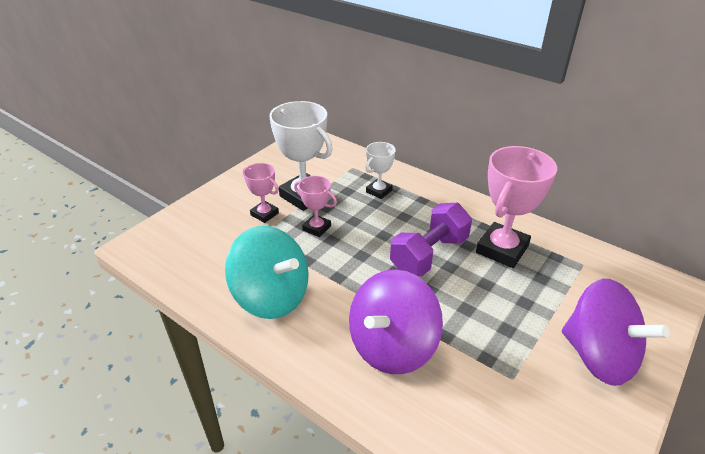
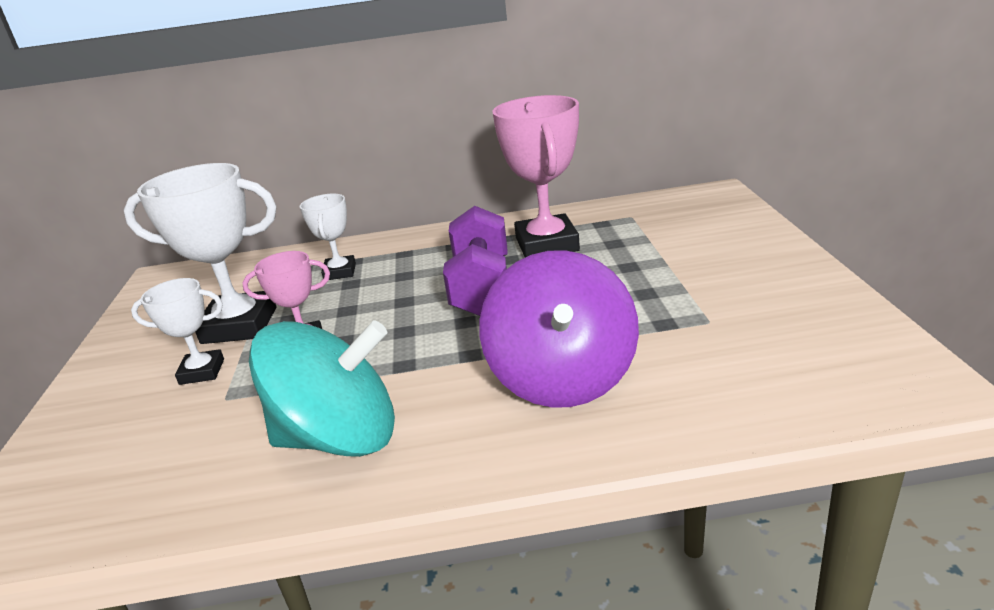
camera: 40 degrees left, 10 degrees down
(264, 214) = (202, 372): pink trophy -> white trophy
(598, 356) = (743, 262): purple spinning top -> none

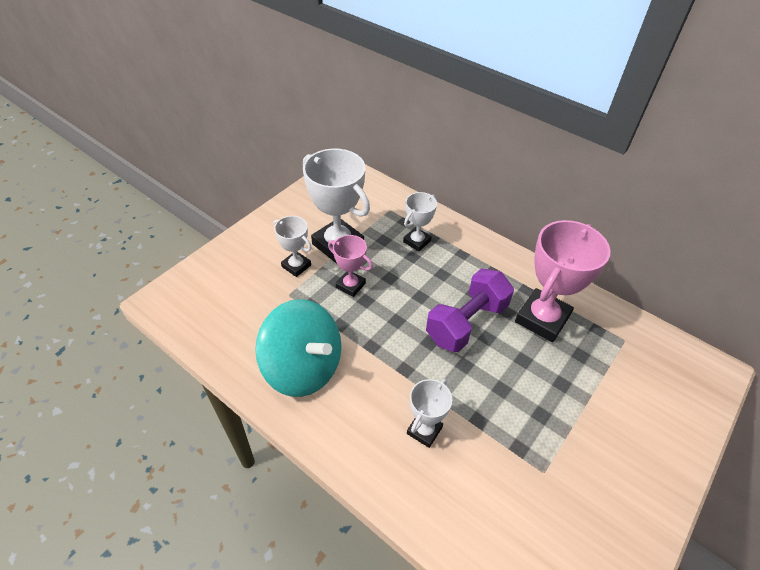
camera: 40 degrees right, 20 degrees up
(562, 377) = (424, 430): purple spinning top -> white trophy

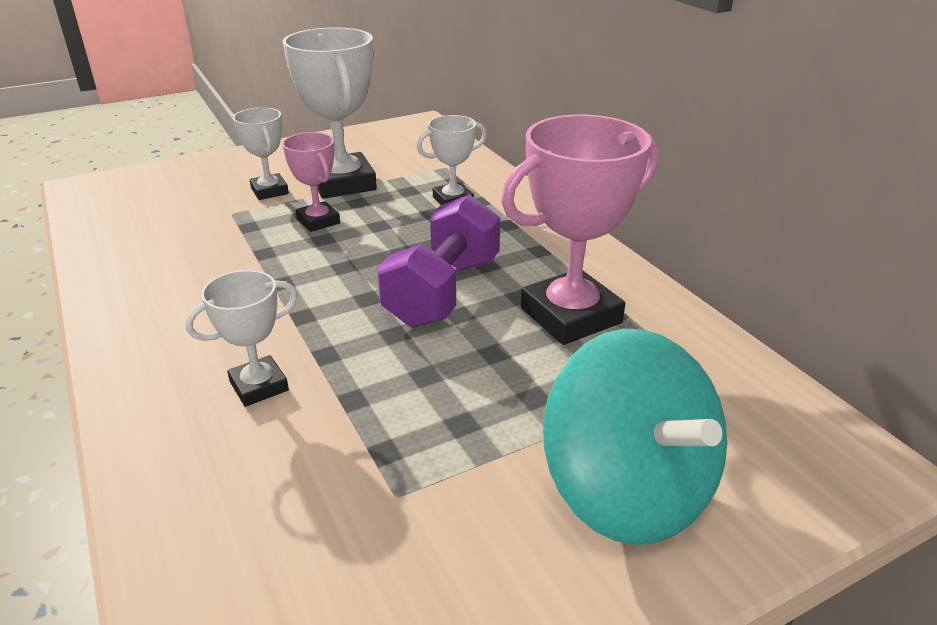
camera: 25 degrees right, 15 degrees down
(303, 367) = (172, 280): turquoise spinning top -> turquoise spinning top (627, 491)
(466, 322) = (443, 291): purple dumbbell -> purple dumbbell turned 45 degrees counterclockwise

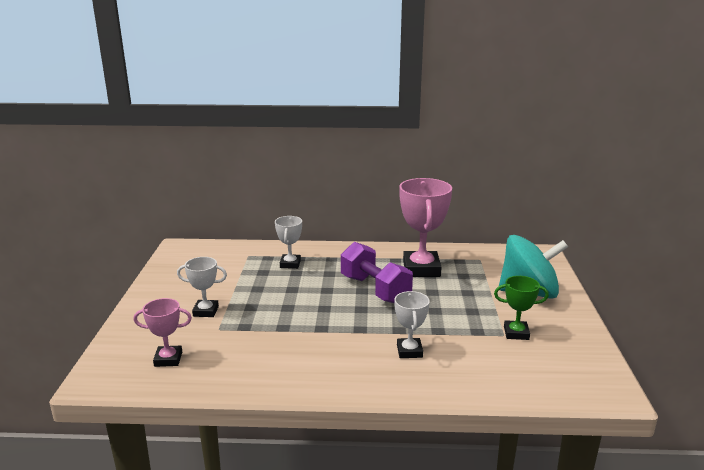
camera: 60 degrees left, 10 degrees down
(318, 221) = (266, 304): pink trophy -> pink trophy (168, 359)
(343, 183) = (228, 287): white trophy -> none
(415, 514) = (516, 333): none -> green trophy

